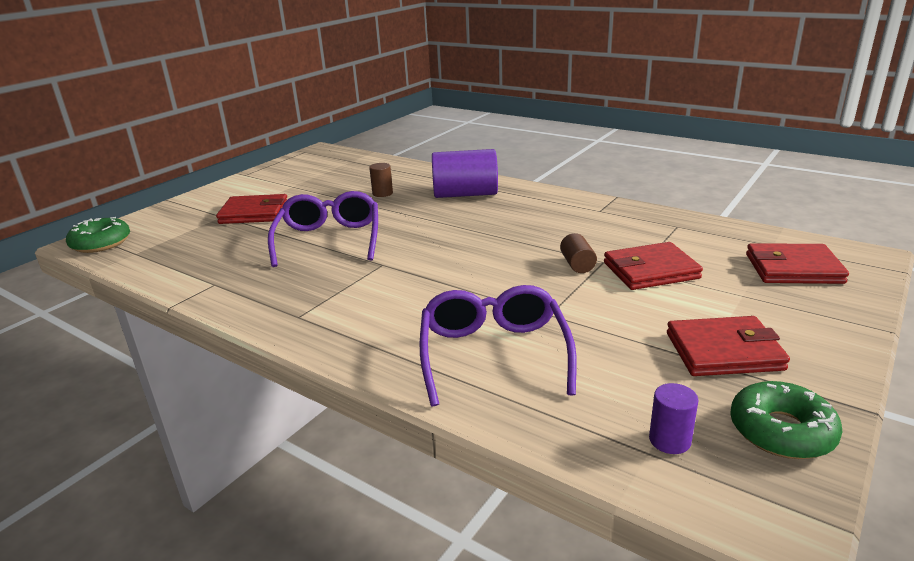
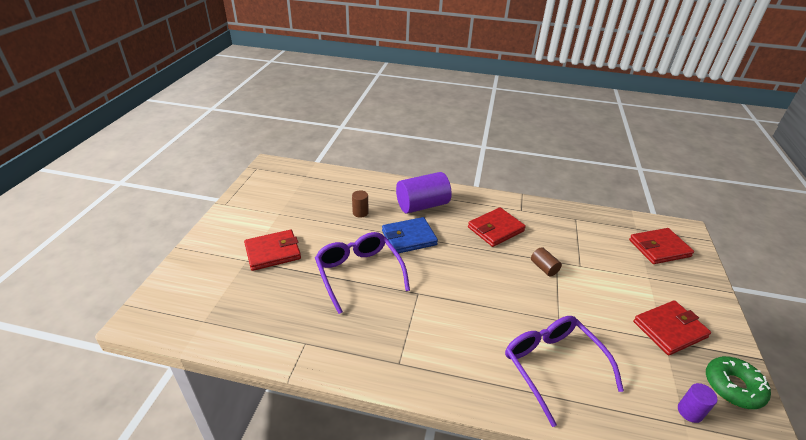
camera: 25 degrees left, 10 degrees up
(101, 243) = (159, 315): green donut -> none
(419, 219) = (409, 238): none -> blue wallet
(650, 270) = (588, 265): red wallet -> red wallet (495, 229)

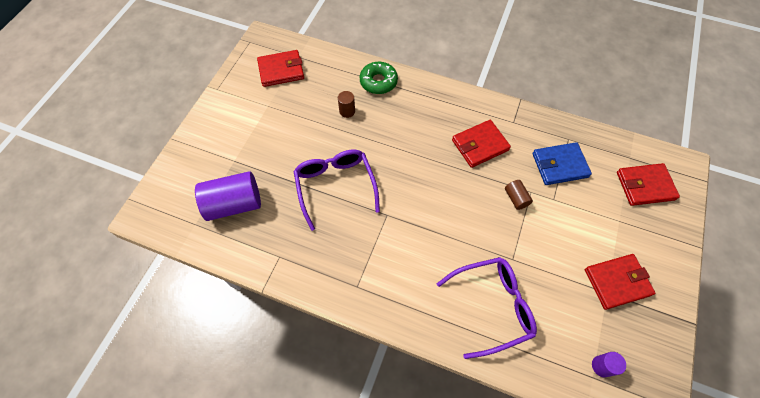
camera: 10 degrees right, 25 degrees up
(273, 252) = (258, 153): red wallet -> red wallet (281, 70)
(409, 238) = (390, 148): blue wallet -> blue wallet (559, 165)
(422, 205) = (411, 107): purple cylinder -> purple cylinder (234, 204)
(552, 366) = (492, 306): purple glasses -> purple glasses turned 90 degrees clockwise
(733, 387) = (653, 348): green donut -> green donut (378, 82)

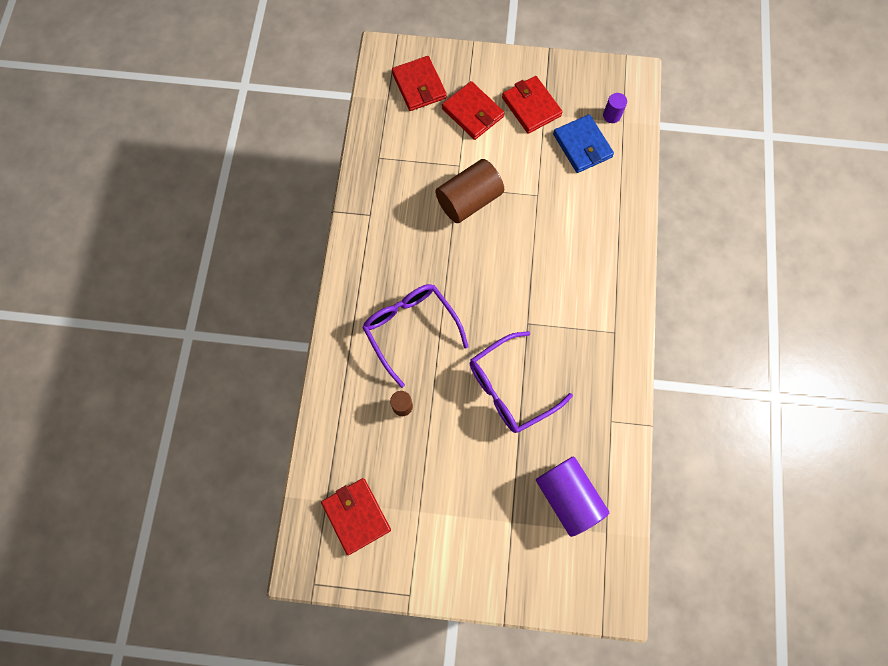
camera: 105 degrees left, 10 degrees up
(378, 82) = (346, 380): green donut -> none
(480, 145) = (411, 245): red wallet -> red wallet (472, 113)
(492, 306) = (590, 206): purple glasses -> purple glasses (410, 329)
(516, 198) = (469, 200): brown cylinder -> brown cylinder, size x2.11
(559, 165) = (416, 163): blue wallet -> blue wallet (582, 146)

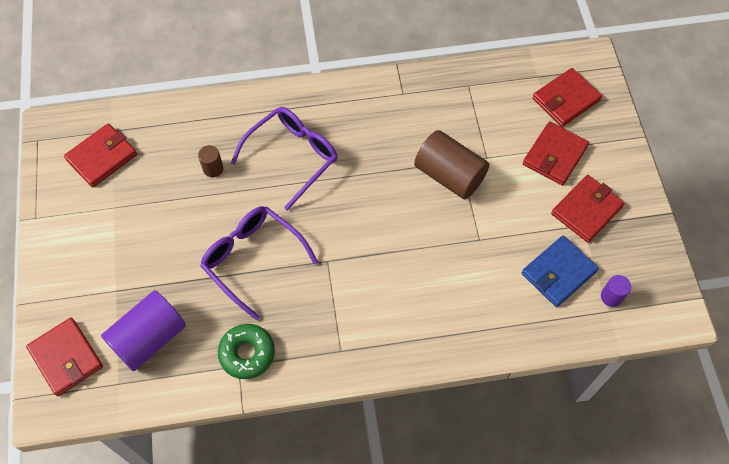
camera: 75 degrees right, 10 degrees down
(571, 579) = (66, 358): none -> red wallet
(601, 411) = (247, 353): none -> green donut

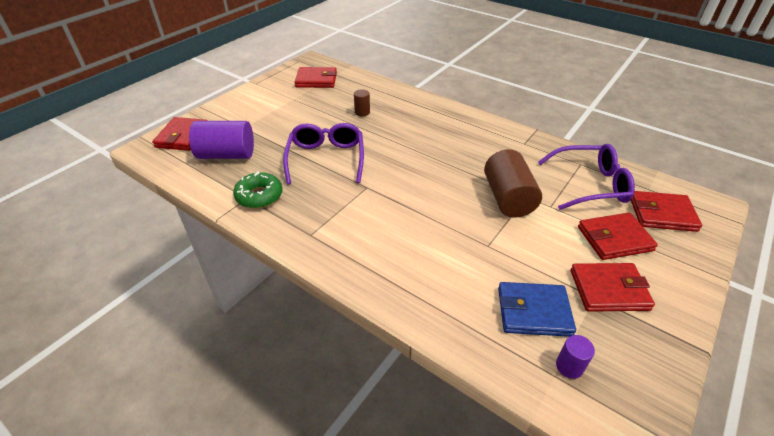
camera: 45 degrees right, 20 degrees down
(292, 157) = (413, 132): purple glasses -> purple glasses (590, 185)

